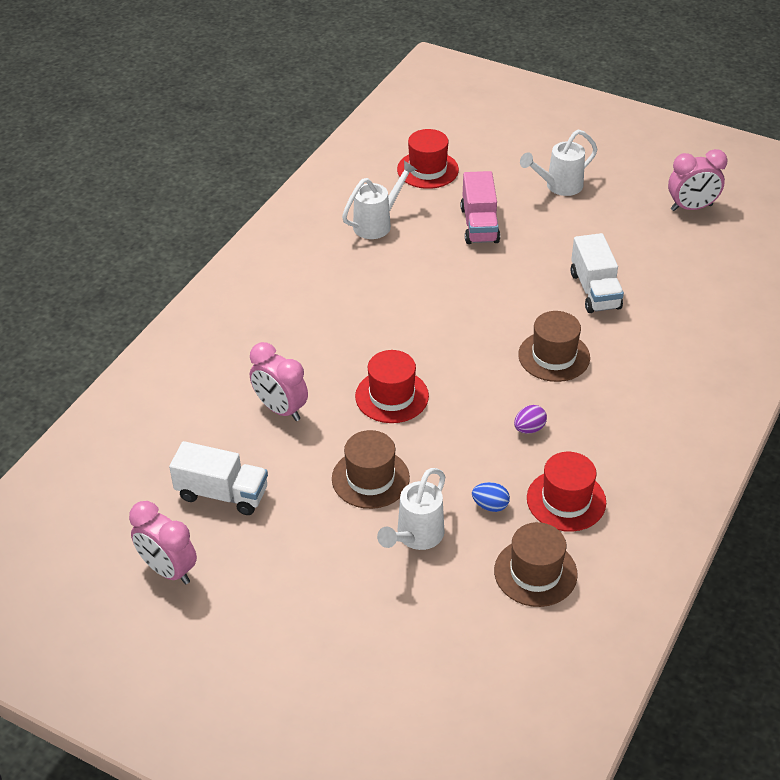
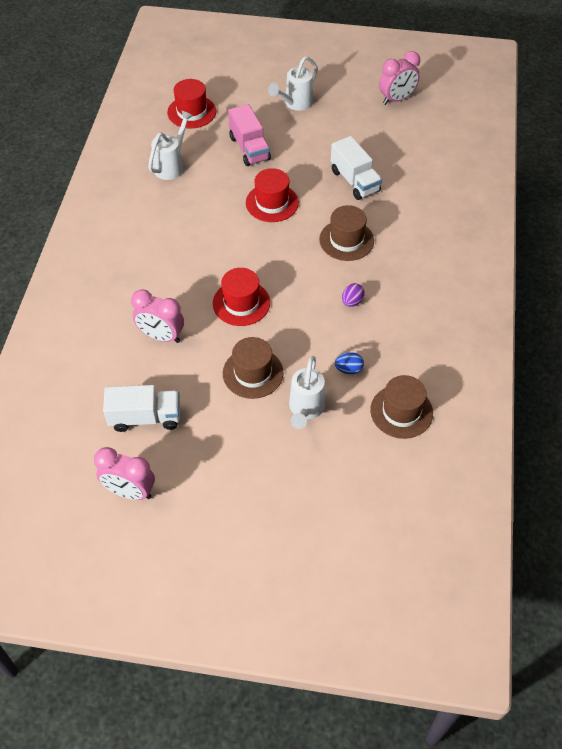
camera: 20 degrees left, 10 degrees up
(566, 500) = (400, 350): red hat -> red hat (272, 203)

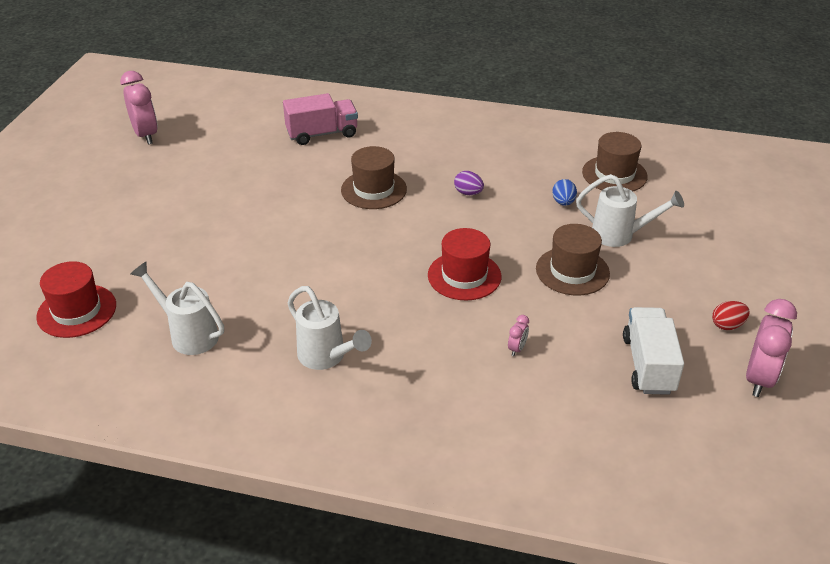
camera: 85 degrees left, 15 degrees down
(161, 336) = (517, 349): pink clock -> pink clock, size x0.45
(191, 478) = (727, 325): none -> red egg
(249, 148) = (183, 257): pink truck -> pink truck (322, 134)
(272, 203) = (296, 242): red hat -> none
(295, 104) = (112, 212): white watering can -> white watering can (327, 357)
(354, 181) = (277, 176): white truck -> none

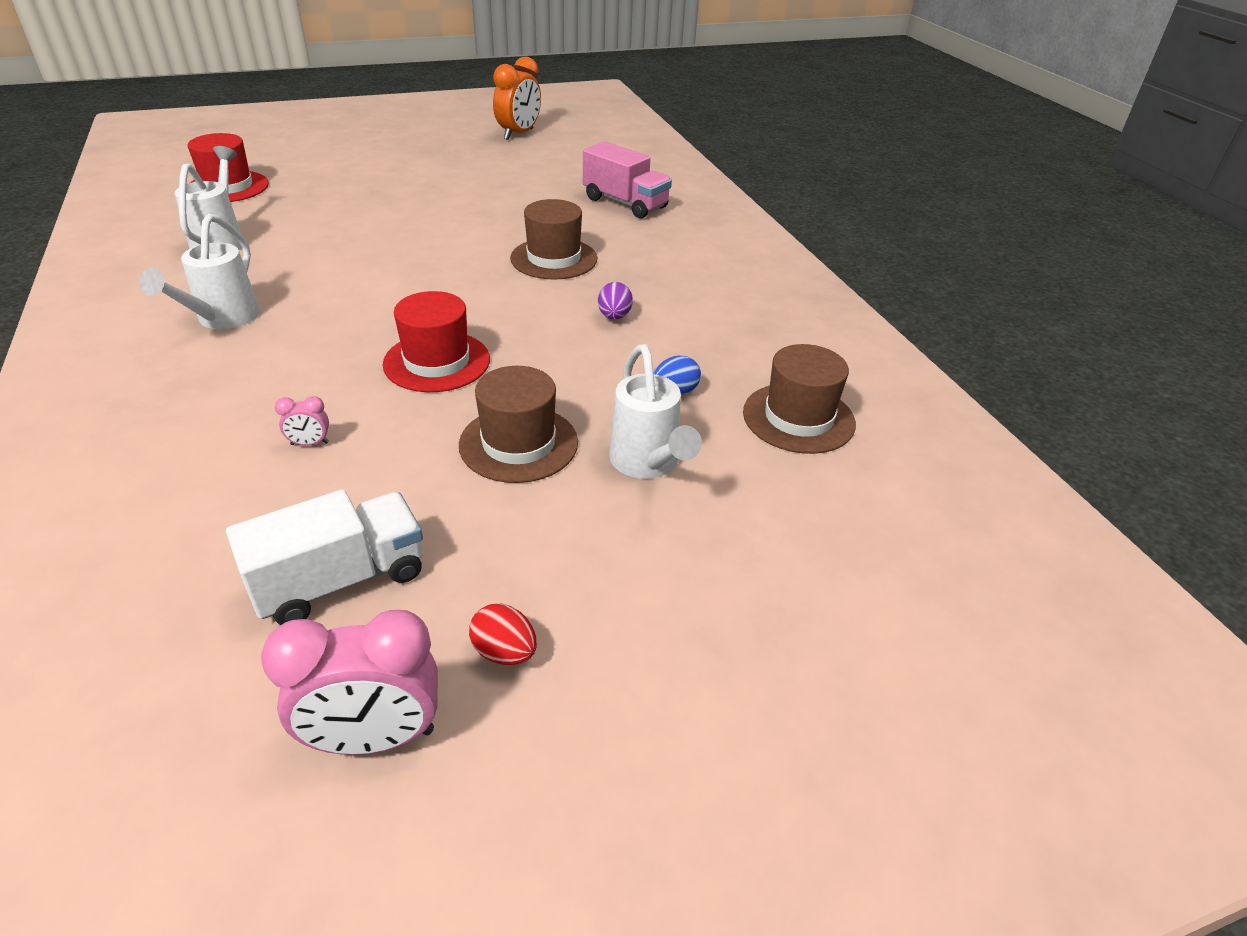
camera: 55 degrees right, 0 degrees up
(146, 135) = (519, 134): pink clock -> orange clock

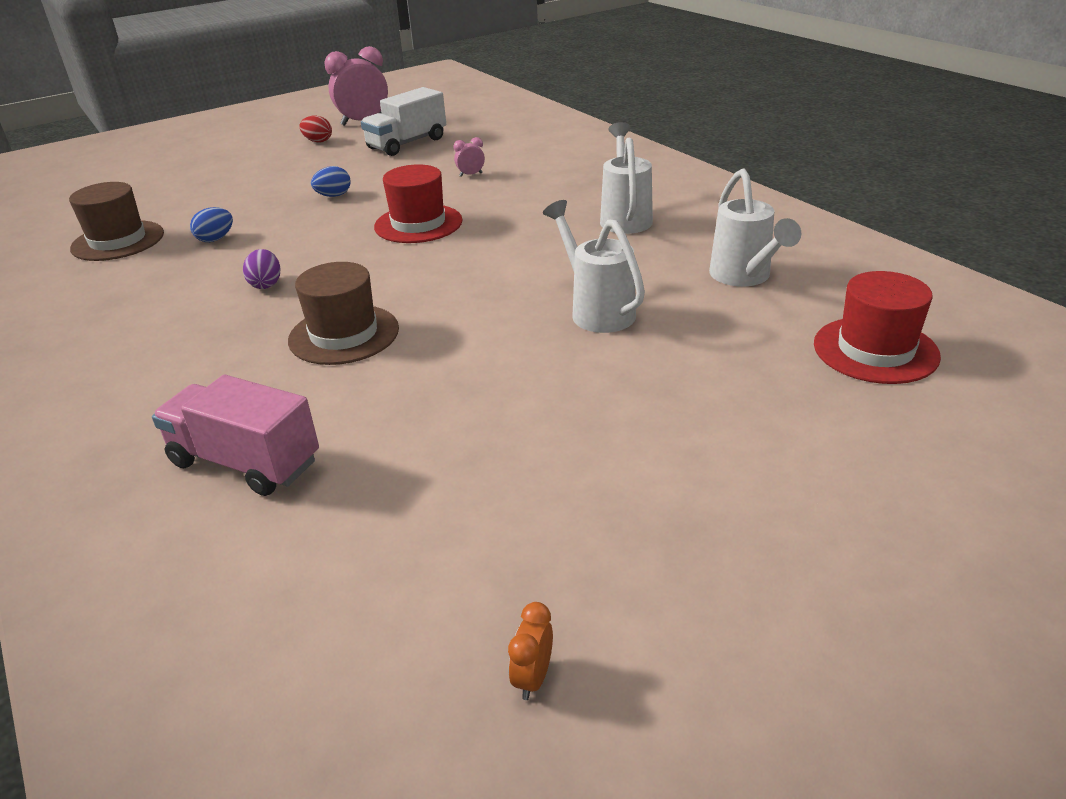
camera: 170 degrees right, 5 degrees down
(518, 443) = (334, 196): brown hat -> blue egg
(519, 134) = (533, 678): orange clock -> orange clock, size x0.45
(648, 465) = (243, 201): white watering can -> white watering can (596, 310)

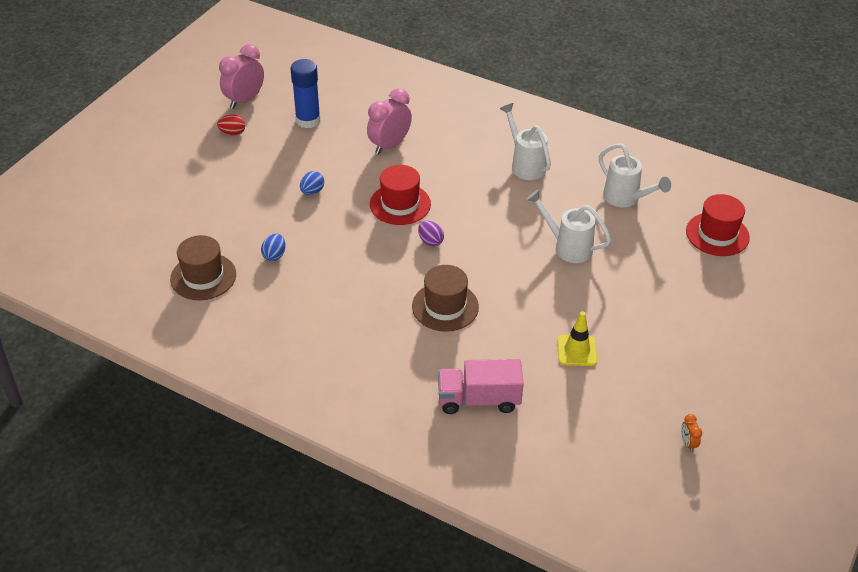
camera: 30 degrees left, 10 degrees up
(266, 284) = (356, 284): purple egg -> purple egg (430, 241)
(407, 143) = (308, 120): white truck -> blue glue stick
(471, 175) = (389, 145): pink clock -> pink clock, size x2.24
(474, 443) = (577, 351): none -> yellow traffic cone

